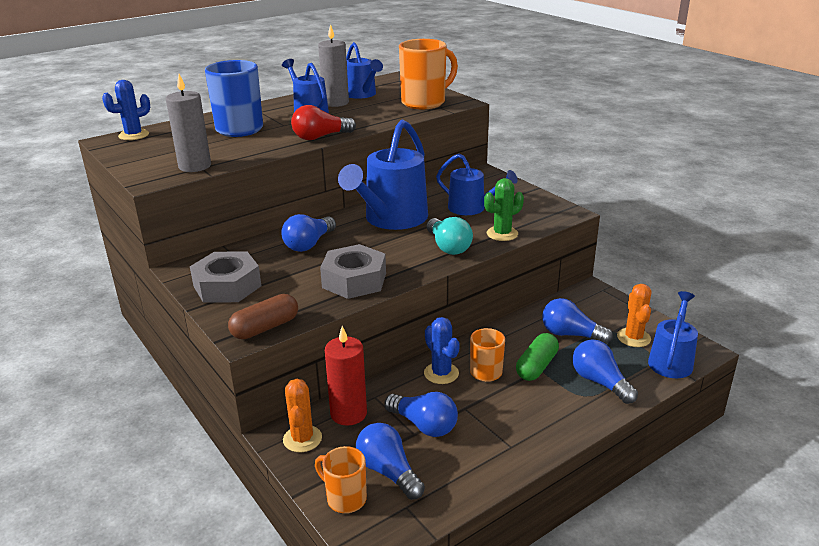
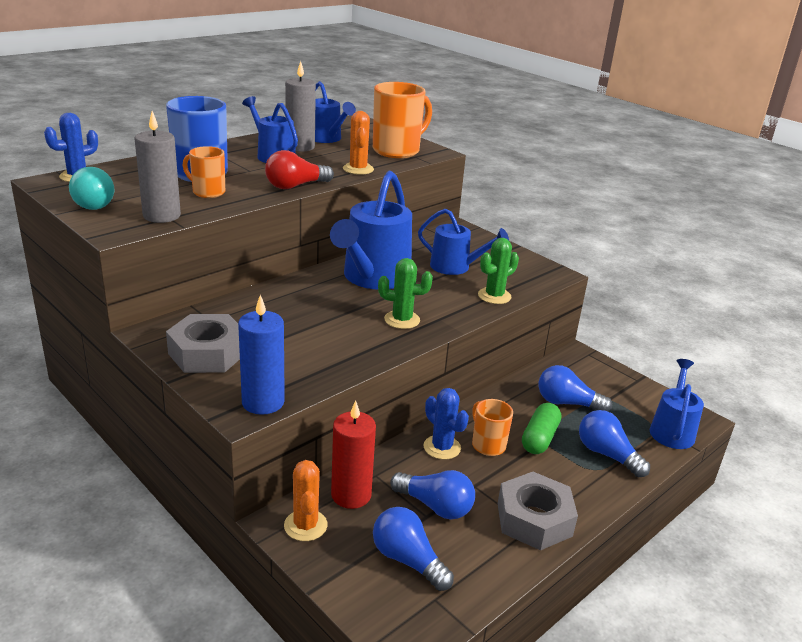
camera: 10 degrees left, 0 degrees up
(265, 328) = (263, 402): brown capsule -> blue candle
(309, 244) = (289, 305): blue light bulb -> none
(345, 498) = (366, 592): orange mug -> orange mug (207, 192)
(354, 280) = (349, 347): grey nut -> grey nut (534, 519)
(409, 256) = (402, 320): none -> green cactus
(448, 247) = (441, 310): turquoise light bulb -> turquoise light bulb (91, 203)
(633, 338) = (630, 406): orange cactus -> orange cactus (358, 169)

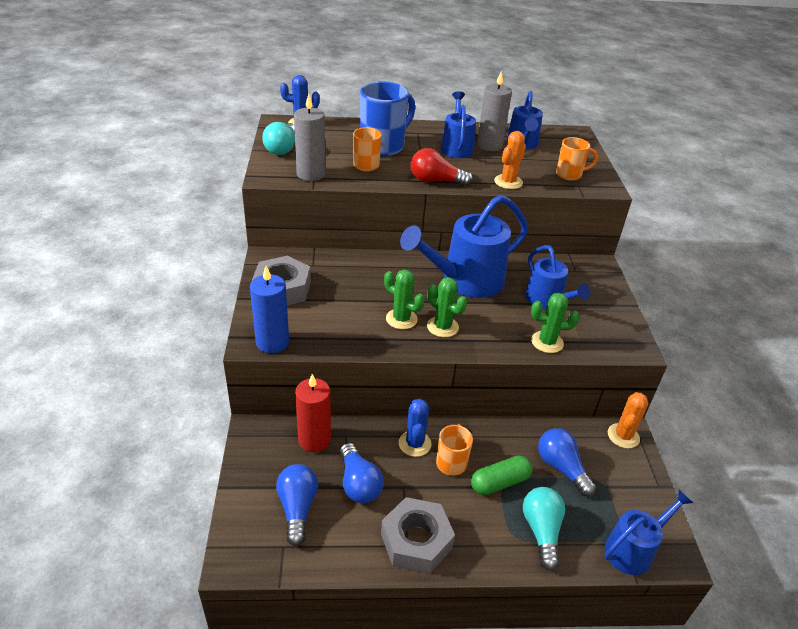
camera: 40 degrees right, 10 degrees up
(305, 525) = (265, 442): orange cactus -> orange cactus (623, 436)
(359, 329) = (401, 319): none -> green cactus
(397, 150) = (570, 175): orange mug -> orange mug, size x0.57
(607, 454) = (541, 531): blue light bulb -> turquoise light bulb

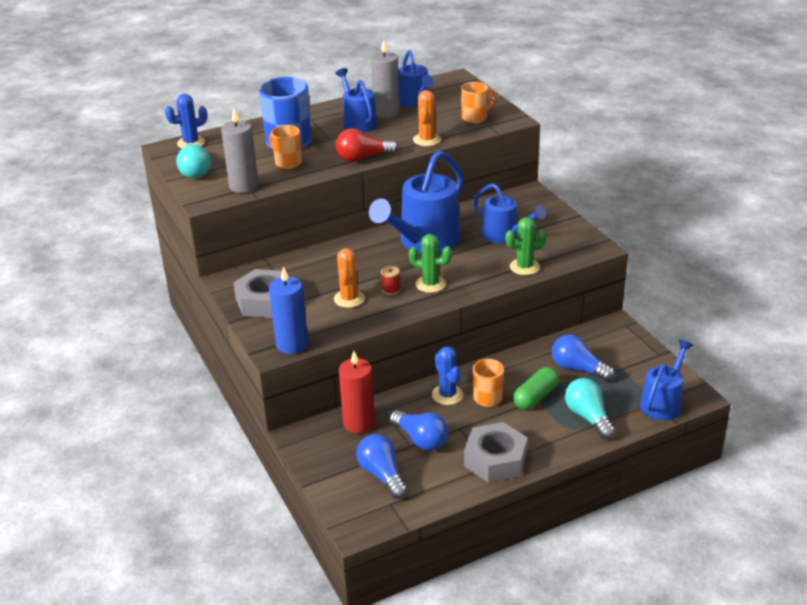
camera: 20 degrees left, 5 degrees down
(401, 319) = (391, 290): green cactus -> red spool
(623, 436) = (613, 329): orange cactus -> orange cactus (349, 299)

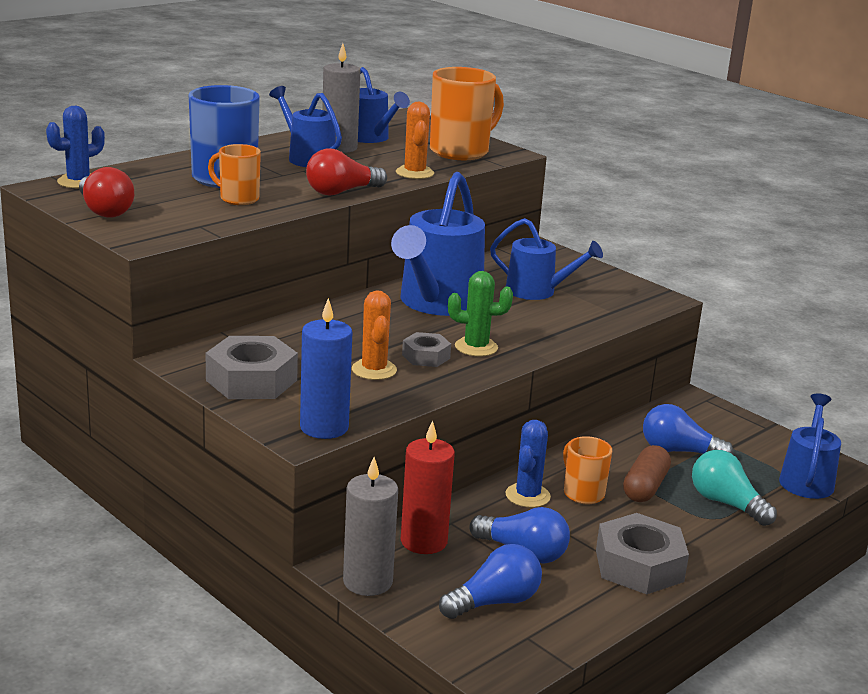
camera: 20 degrees left, 10 degrees down
(194, 171) = (104, 210): turquoise light bulb -> red light bulb
(244, 186) = (191, 224): grey candle -> grey candle (367, 582)
(382, 475) = (494, 602): blue light bulb -> blue light bulb turned 105 degrees clockwise
(391, 290) = (426, 356): red spool -> grey nut
(447, 395) = (527, 496): blue cactus -> blue cactus turned 60 degrees clockwise
(475, 118) = (461, 151): orange mug -> orange mug, size x1.75
(524, 267) = (586, 322): green cactus -> none
(535, 397) = (645, 487): green capsule -> brown capsule

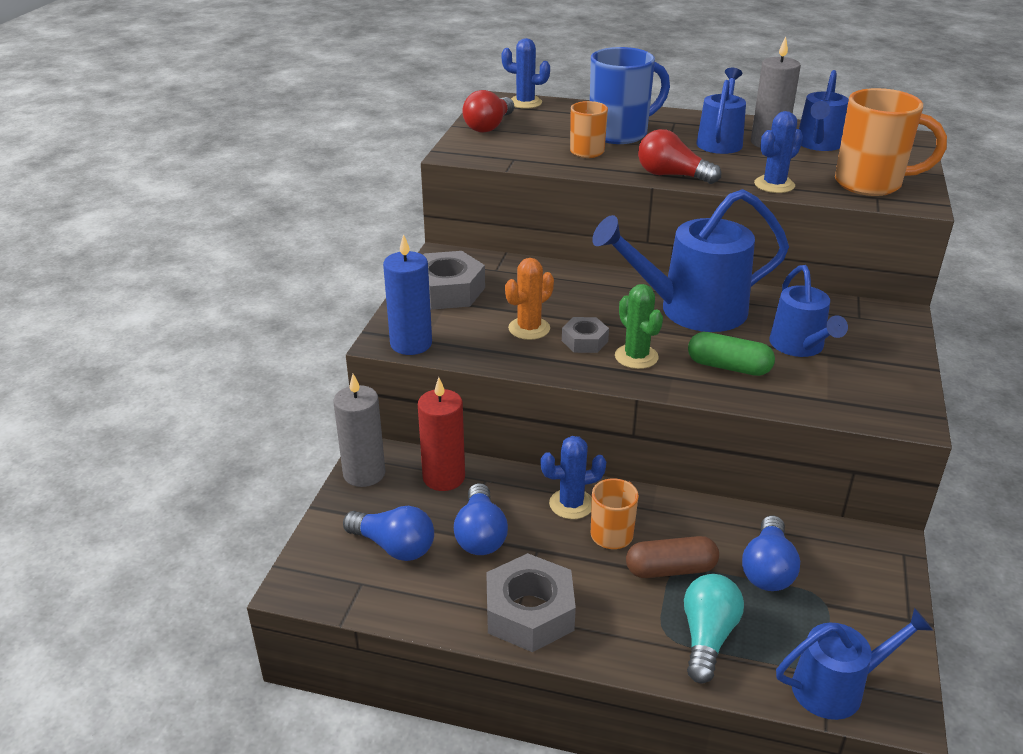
camera: 60 degrees right, 10 degrees up
(414, 173) = (774, 185): orange cactus -> blue cactus
(533, 323) = (728, 367): none -> green capsule
(678, 451) = (767, 569): blue light bulb -> blue light bulb turned 150 degrees counterclockwise

